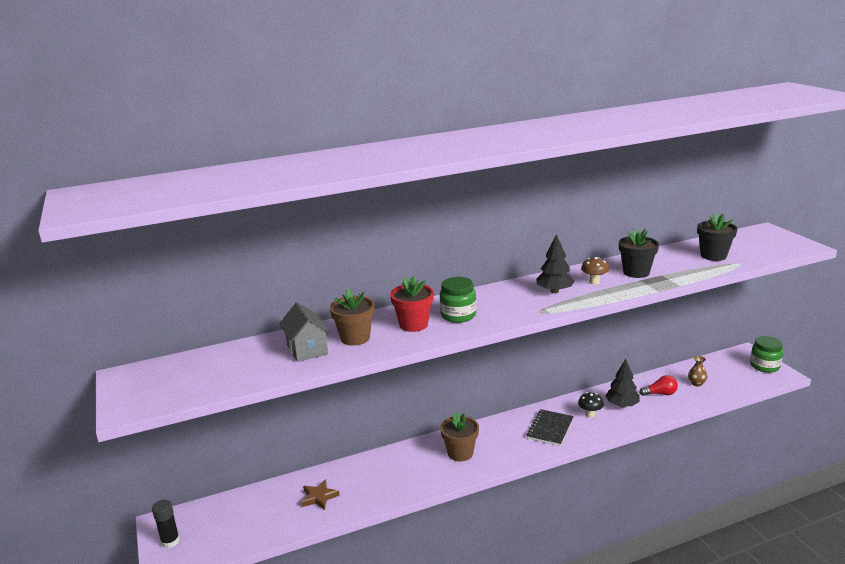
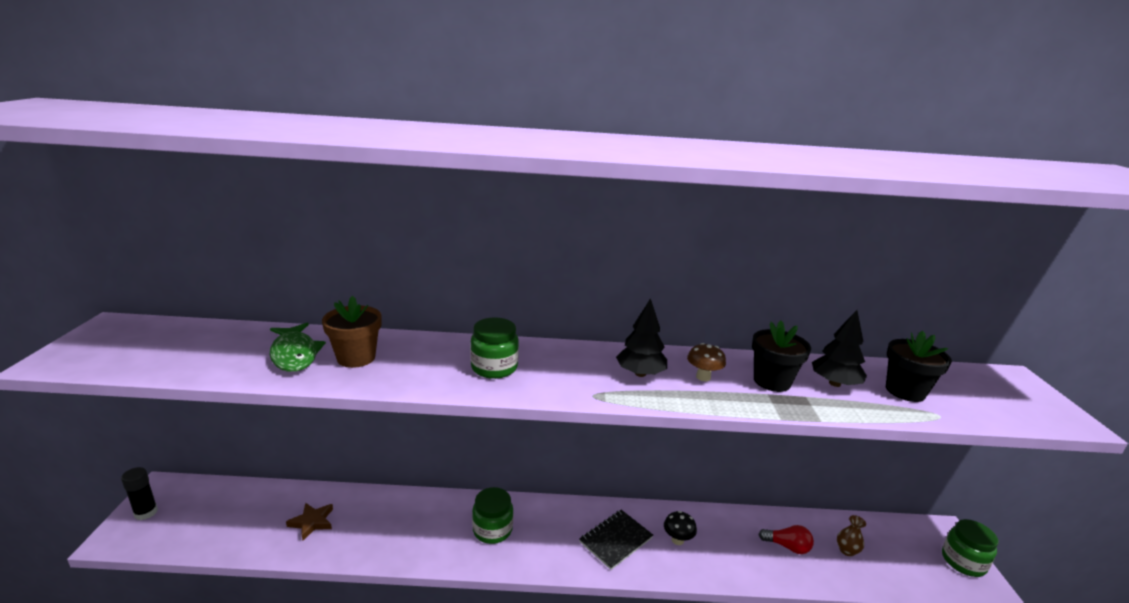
camera: 20 degrees right, 0 degrees up
(307, 349) = (295, 354): grey house -> green fish
(413, 325) = (433, 363): red flower pot -> none
(460, 453) = (492, 530): brown flower pot -> green jar
(622, 405) = (726, 543): black tree -> black tree (834, 383)

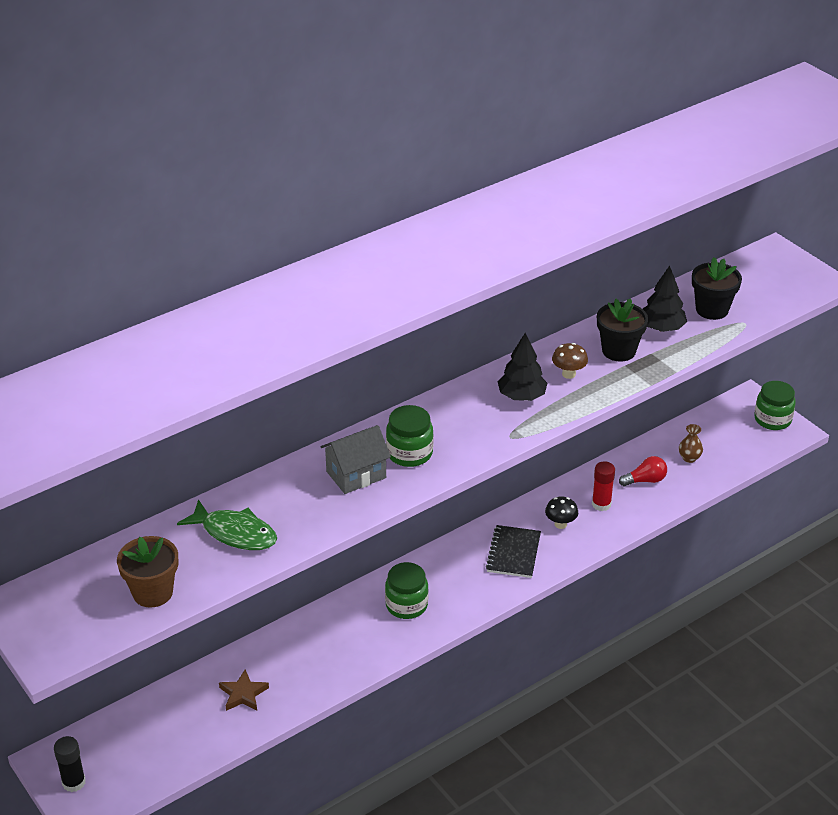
camera: 35 degrees left, 15 degrees up
(356, 358) = (290, 507): brown flower pot -> brown flower pot (152, 592)
(434, 361) = (356, 474): none -> grey house
(729, 544) = (601, 504): none -> red glue stick

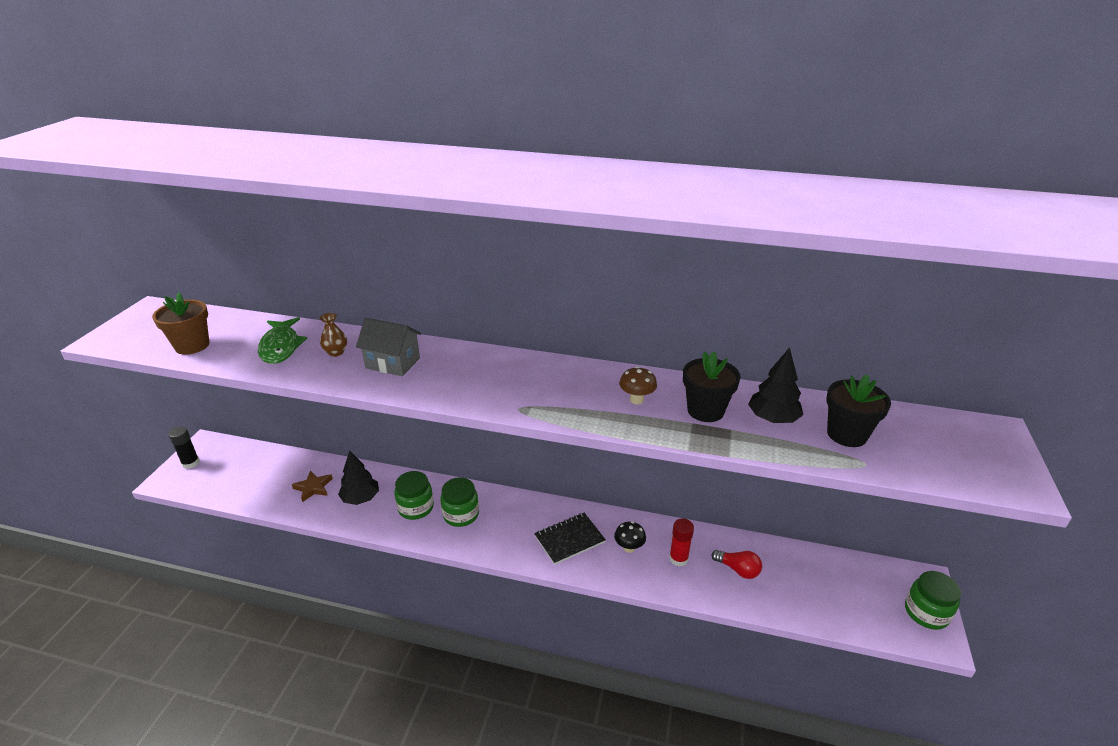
camera: 50 degrees right, 5 degrees down
(409, 453) = (443, 373): green jar -> green jar (416, 508)
(521, 396) = (576, 391): black tree -> black tree (360, 498)
(689, 458) = (800, 582): brown vase -> brown vase (336, 352)

